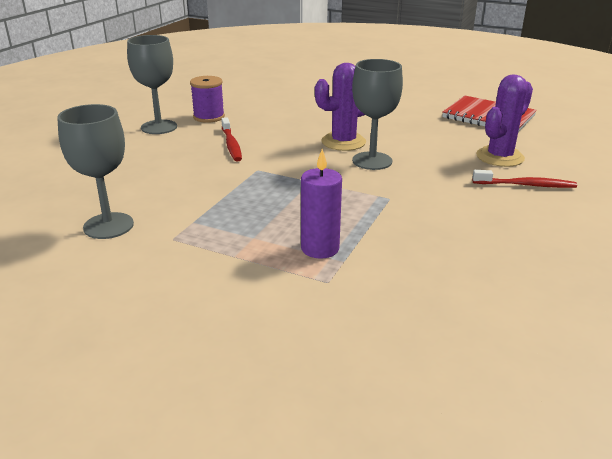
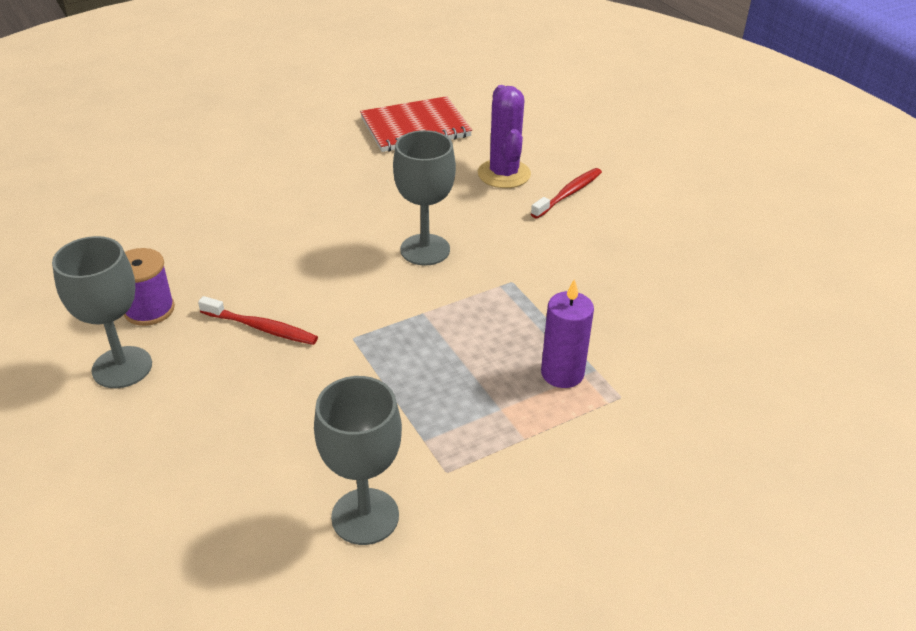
camera: 55 degrees left, 10 degrees up
(343, 142) = (358, 244): purple cactus -> none

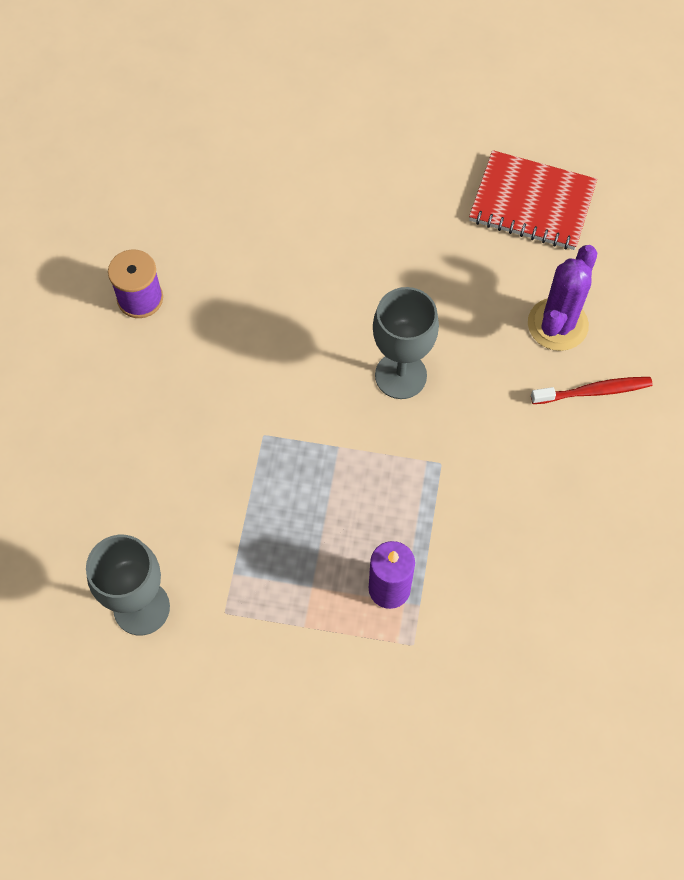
camera: 40 degrees right, 25 degrees up
(122, 367) = (83, 349): grey goblet -> none
(261, 328) = (205, 376): red toothbrush -> none

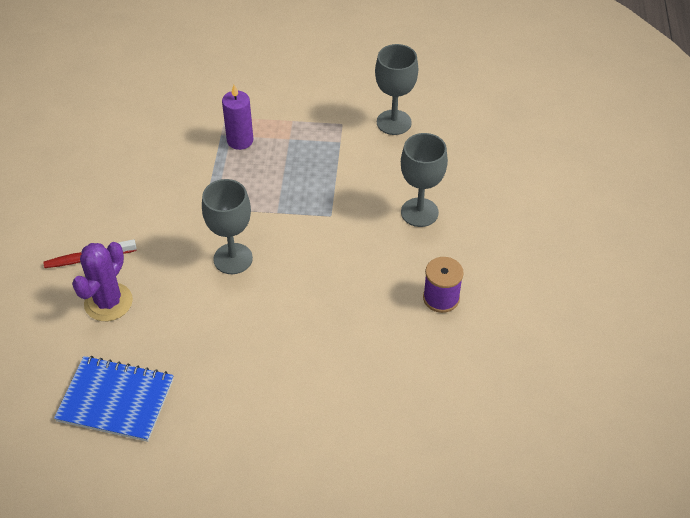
camera: 175 degrees right, 15 degrees down
(138, 430) = (419, 212): none -> grey goblet
(532, 203) = (116, 400): red notebook -> blue notebook

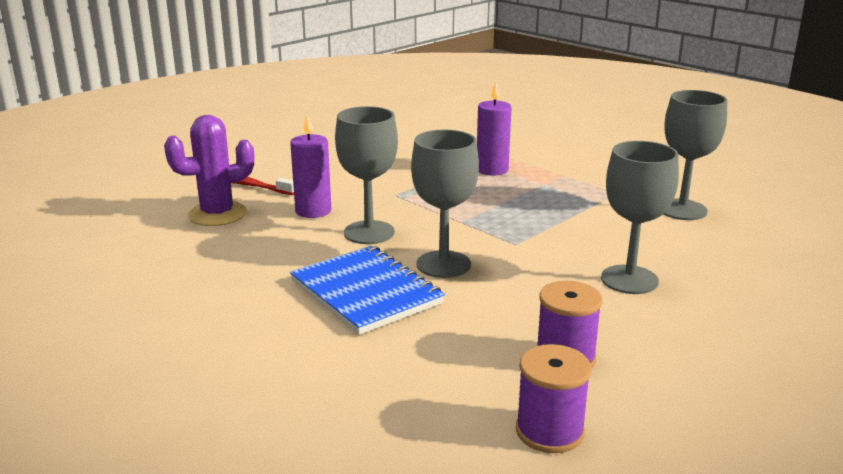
camera: 40 degrees right, 25 degrees down
(116, 400) = (112, 273): blue notebook -> blue notebook (366, 292)
(170, 258) = (313, 211): none -> purple candle
(309, 261) = (443, 264): none -> grey goblet
(476, 353) = (549, 431): none -> purple spool

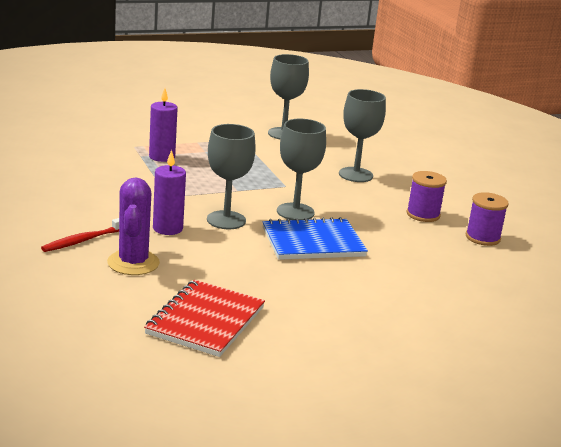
camera: 70 degrees left, 0 degrees up
(111, 273) = (205, 321): none -> red notebook

